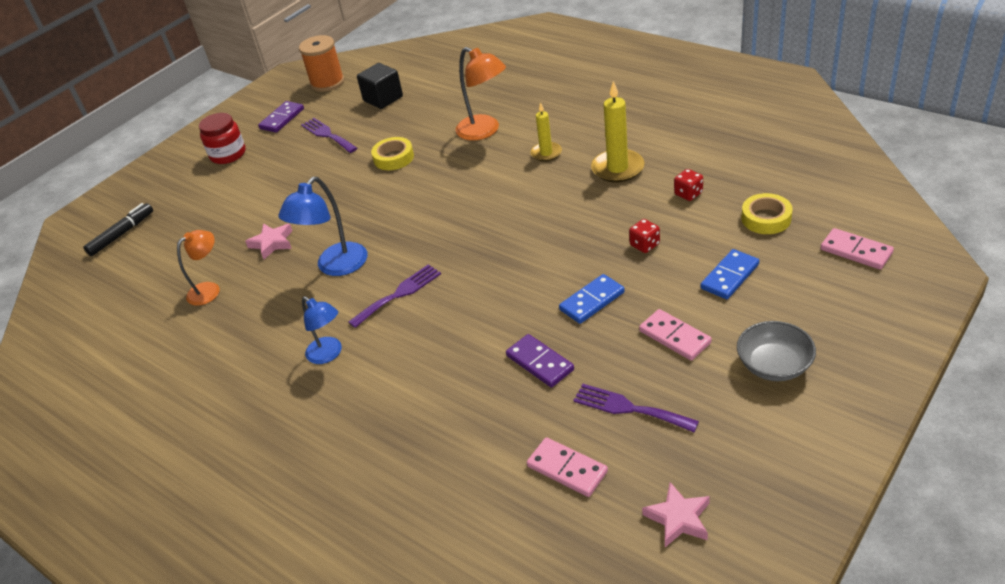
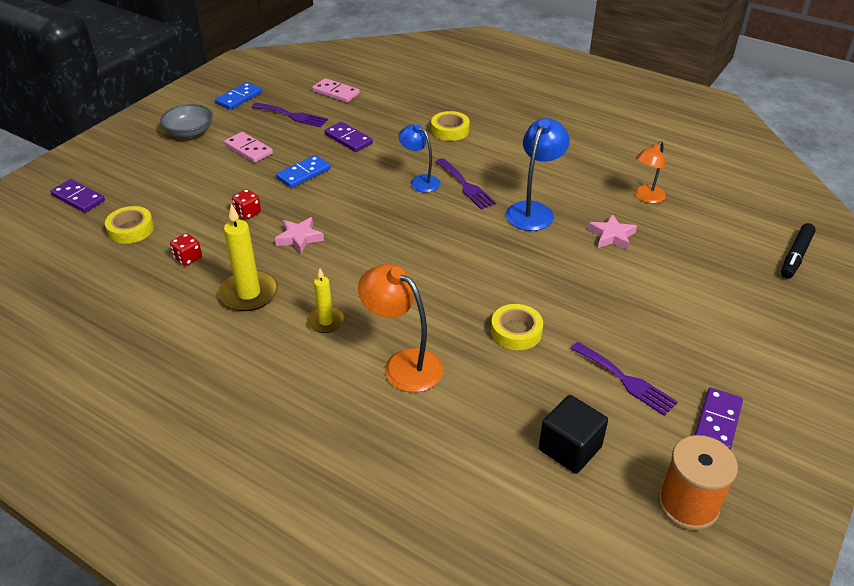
camera: 170 degrees right, 0 degrees up
(228, 154) = (754, 359): red jar -> none
(329, 354) = (509, 149): blue lamp -> blue lamp (420, 181)
(398, 386) = (450, 130): none -> yellow tape
(399, 294) = (466, 186): purple fork -> purple fork turned 75 degrees counterclockwise
(678, 518) = (278, 75): pink star -> pink star (299, 238)
(730, 276) = (189, 185): blue domino -> blue domino (239, 98)
(856, 251) = (78, 198): pink domino -> purple domino

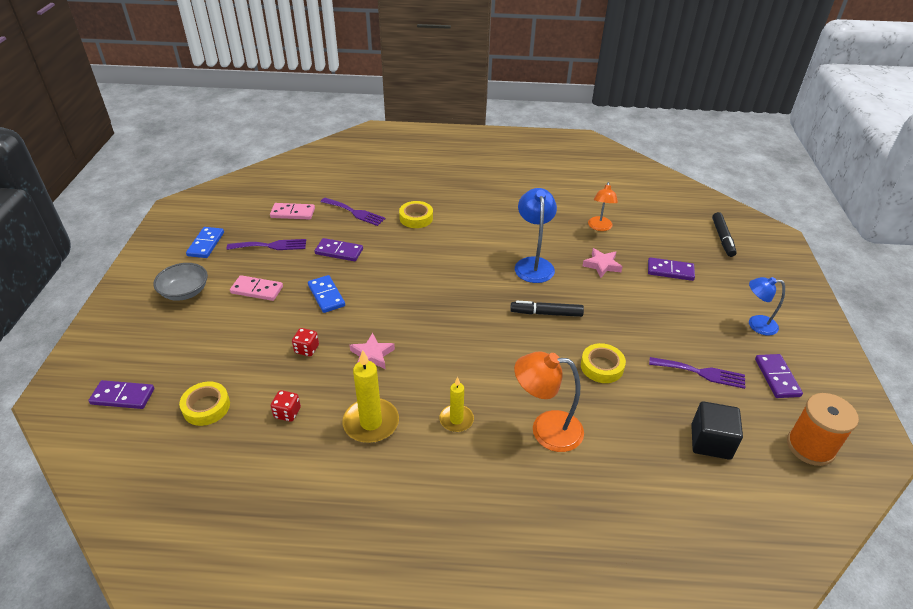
camera: 30 degrees left, 0 degrees up
(303, 173) = (326, 295): blue domino -> blue domino turned 45 degrees counterclockwise
(420, 181) = (429, 269): blue lamp -> blue lamp (756, 324)
(466, 186) = (467, 261): purple fork -> purple fork (354, 212)
(504, 261) = (546, 313): none -> black marker
(690, 268) = (670, 271): none -> purple domino

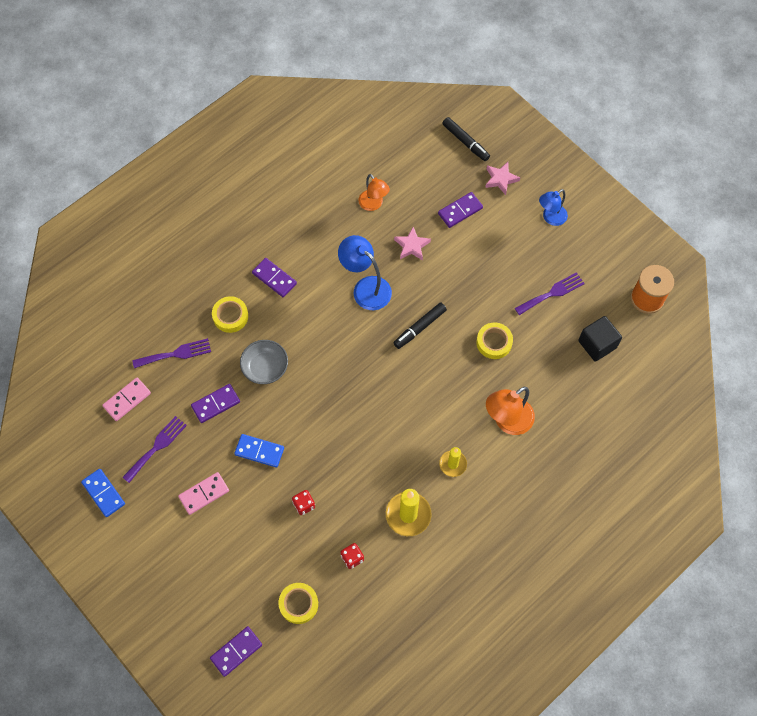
camera: 45 degrees left, 25 degrees up
(185, 292) = (154, 546): grey bowl -> grey bowl (265, 367)
(372, 355) = (350, 468): pink star -> pink star (500, 179)
(777, 377) = (594, 257): purple domino -> purple domino (274, 278)

